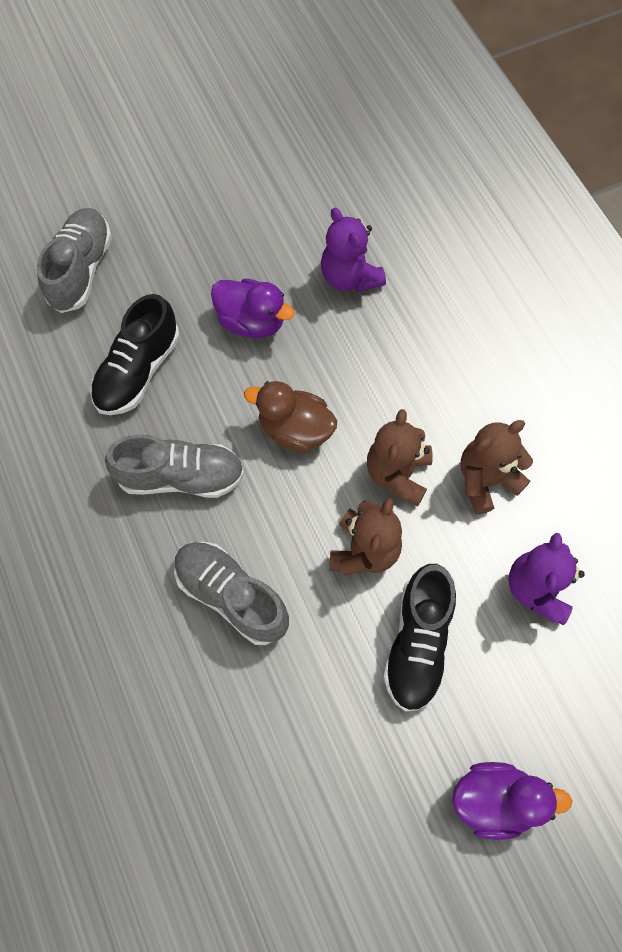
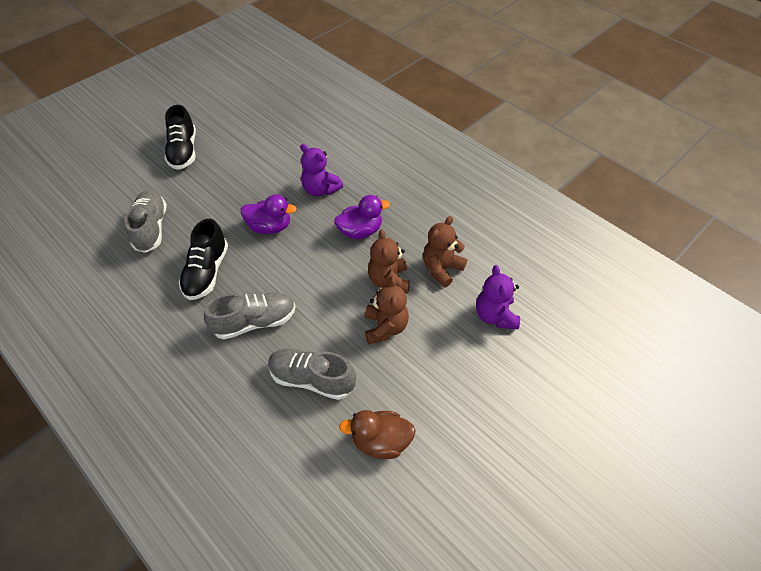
camera: 20 degrees left, 15 degrees down
(295, 430) = (318, 275): brown duck -> brown duck (380, 441)
(417, 643) = (438, 368): black shoe -> black shoe (184, 151)
(495, 799) = (522, 440): purple duck -> purple duck (360, 231)

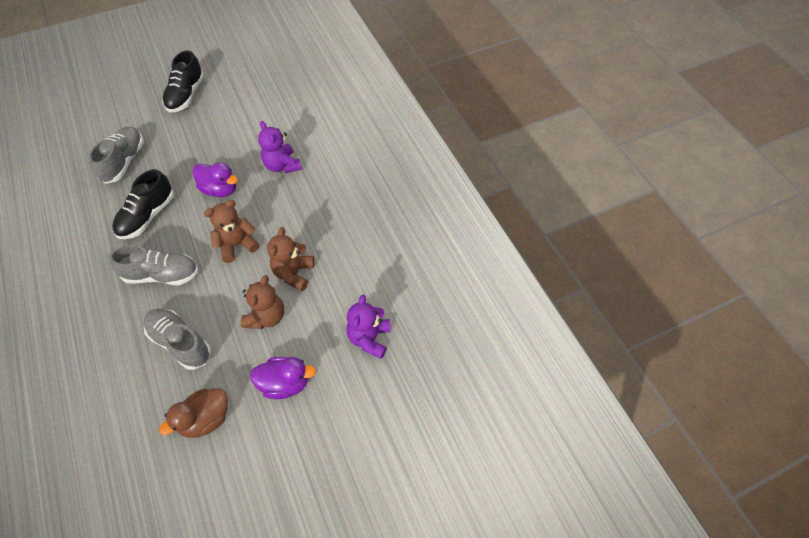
camera: 20 degrees right, 5 degrees up
(360, 231) = (295, 217): purple duck -> purple duck (285, 383)
(380, 441) = (206, 419): brown duck -> brown duck turned 60 degrees counterclockwise
(441, 269) = (347, 276): brown teddy bear -> brown teddy bear (237, 245)

